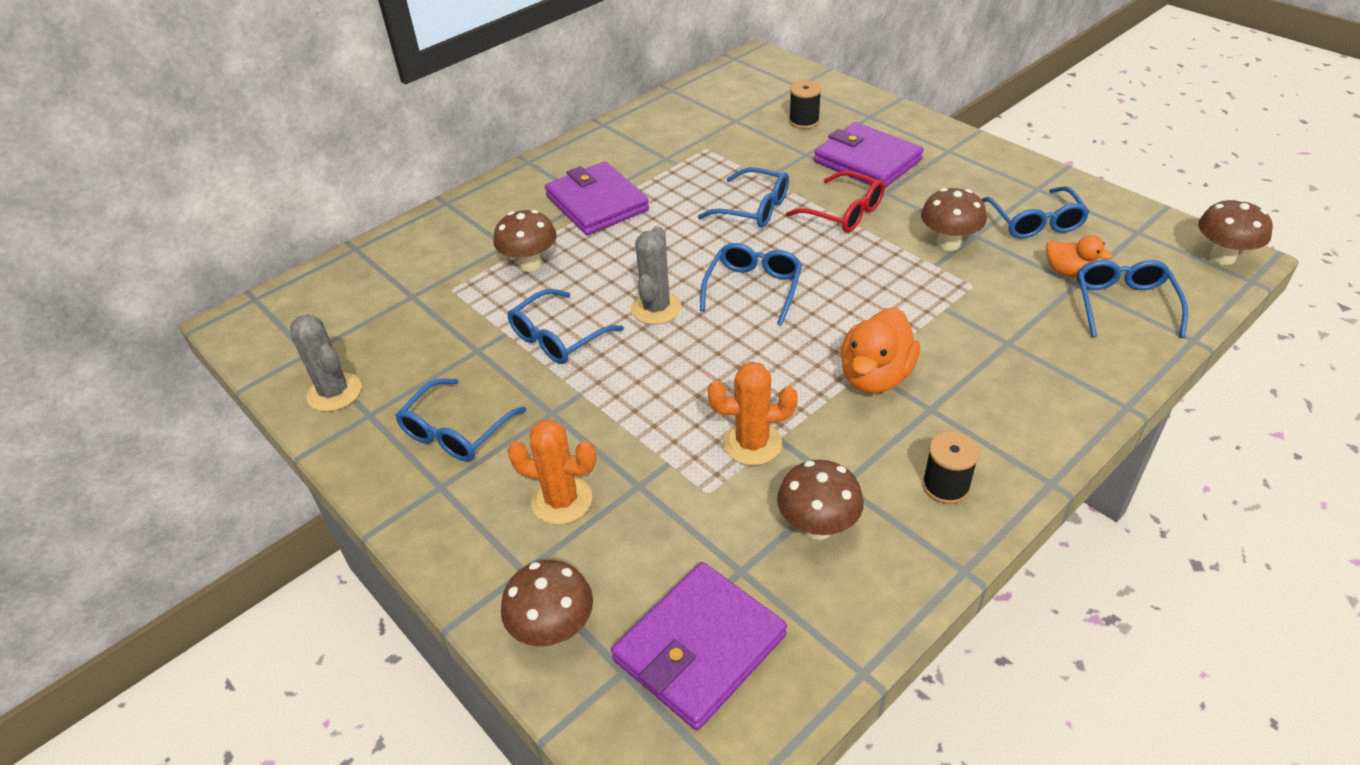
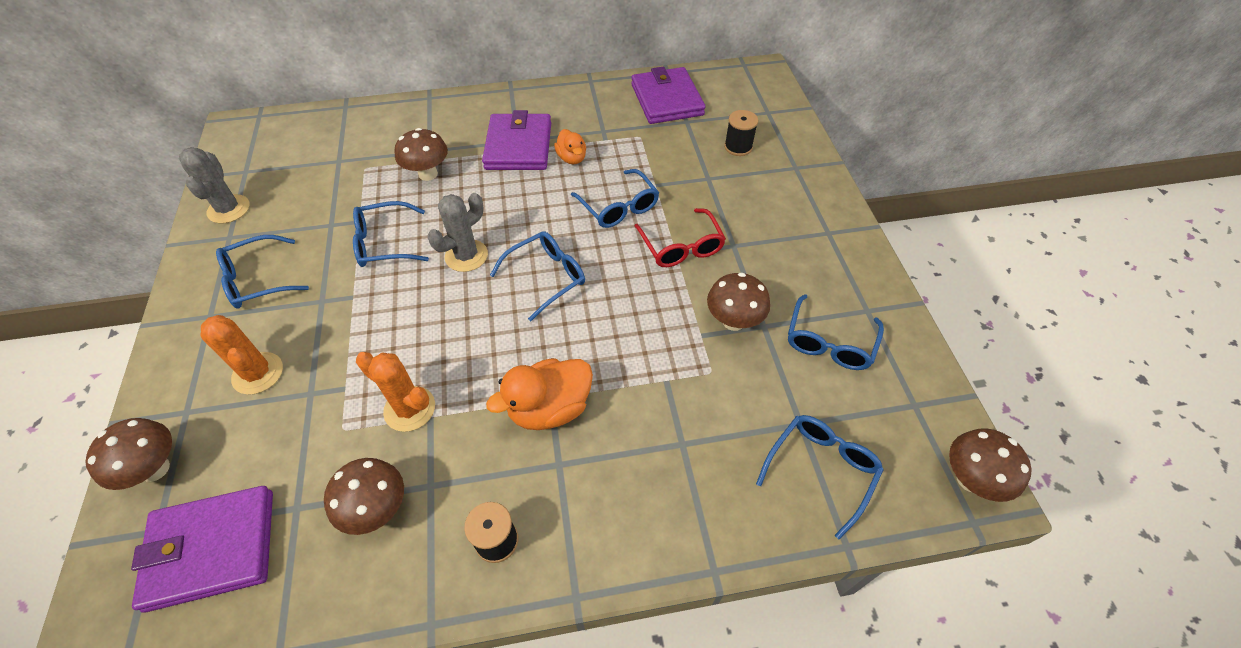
camera: 30 degrees right, 10 degrees up
(867, 161) = (749, 208): purple wallet -> purple wallet (666, 100)
(1069, 272) = (806, 408): orange duck -> orange duck (572, 158)

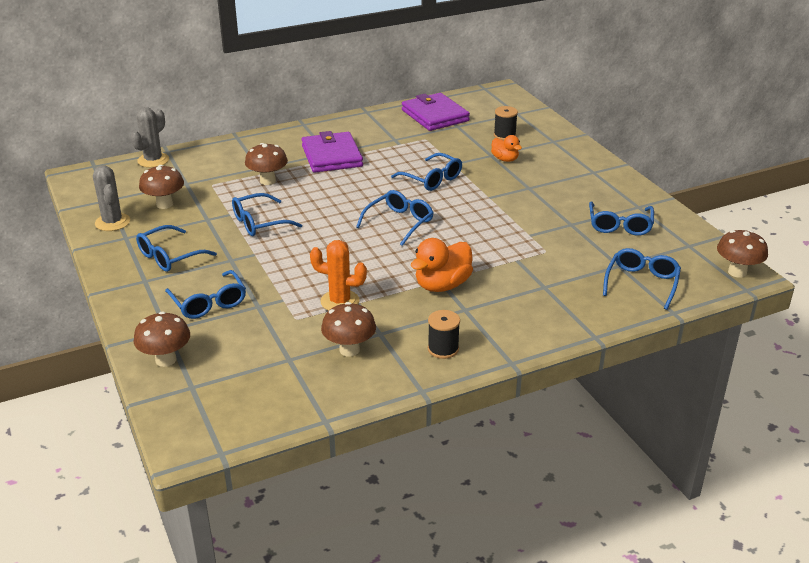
camera: 15 degrees left, 20 degrees down
(212, 549) = (241, 387): purple wallet -> none
(258, 373) = (209, 303): orange cactus -> blue glasses
(466, 256) = (330, 220): grey cactus -> grey cactus (153, 160)
(572, 158) = (379, 157): orange duck -> orange duck (505, 159)
(681, 247) = (491, 193): red glasses -> none
(733, 321) = (549, 225): brown mushroom -> brown mushroom (164, 204)

